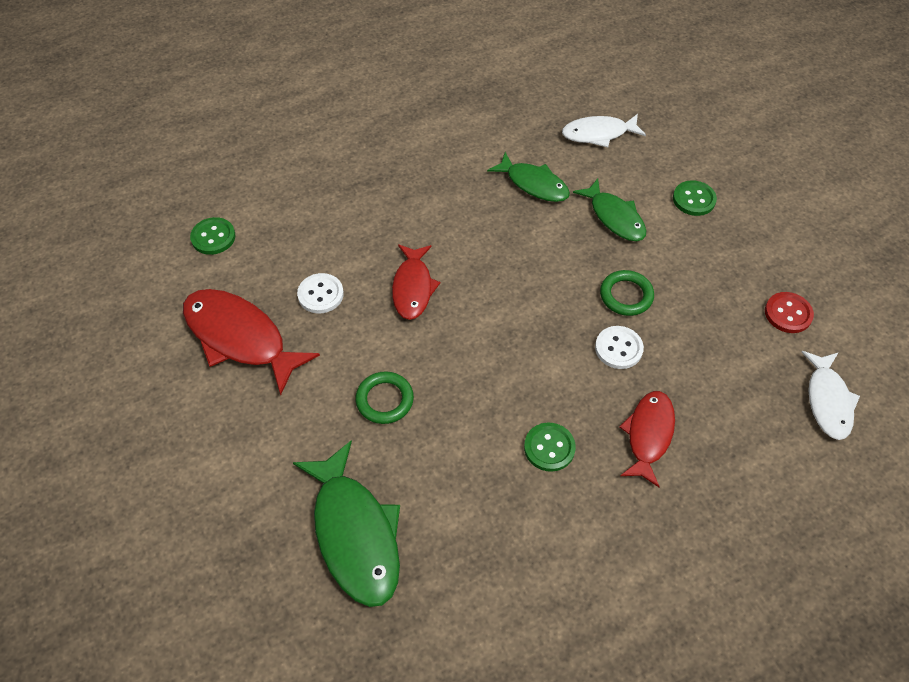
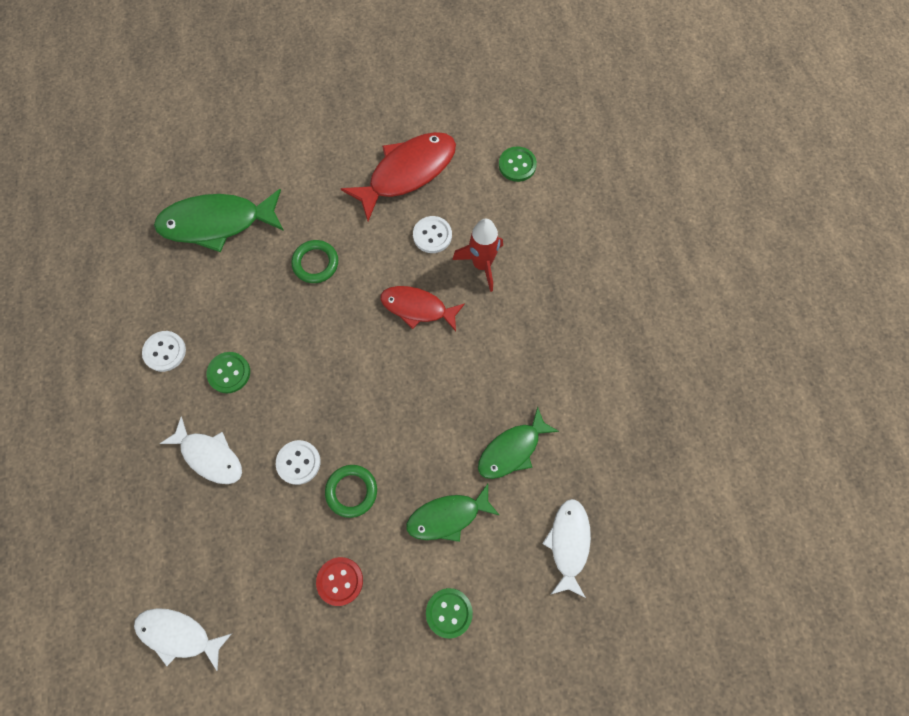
camera: 105 degrees right, 15 degrees up
(346, 243) = (482, 264): none -> red rocket
(549, 530) = (165, 351): none -> white button
(648, 435) = (209, 456): red fish -> white fish
(788, 313) = (280, 645): red button -> red button (340, 581)

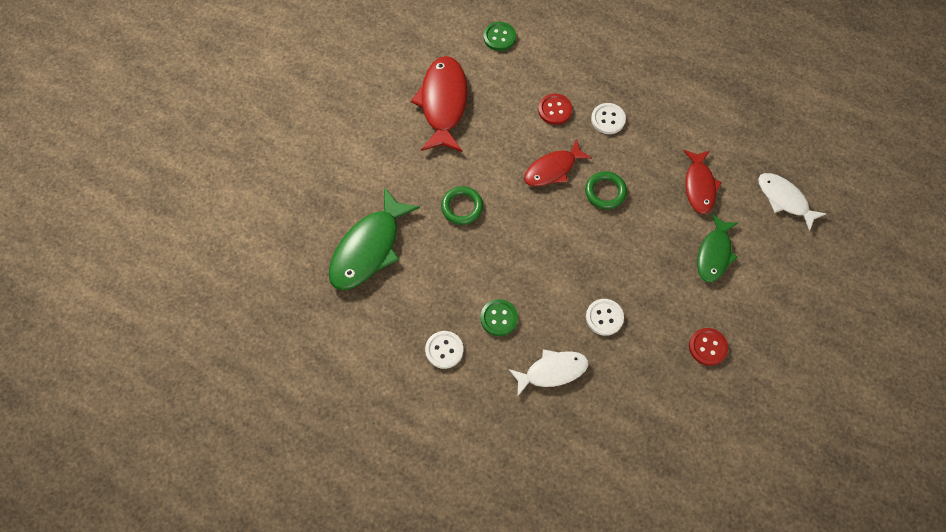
camera: 50 degrees left, 5 degrees down
(179, 634) = (667, 473): white fish -> none
(351, 491) = (651, 298): green ring -> green ring (605, 192)
(432, 235) = (506, 123): white button -> white button (608, 119)
(449, 612) = (777, 297): green button -> none
(482, 264) = (555, 110): red rocket -> red button
(512, 449) = (699, 186): green fish -> red fish

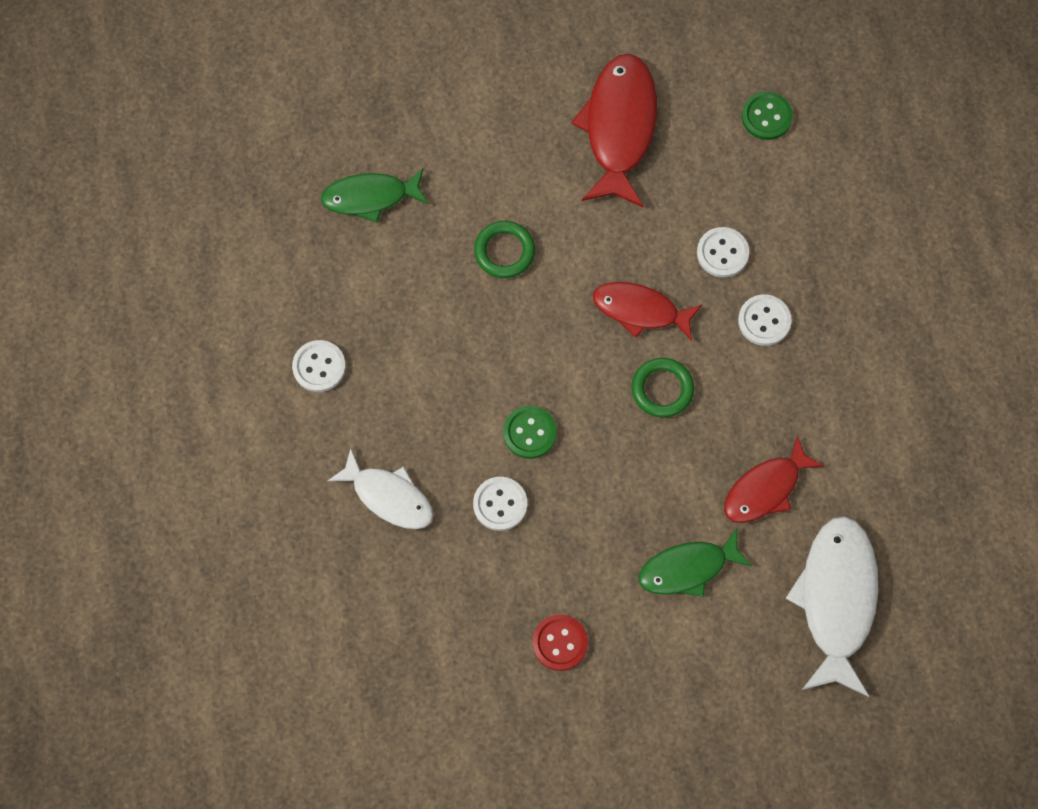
camera: 50 degrees right, 5 degrees up
(369, 248) = (370, 197): green fish -> green fish, size x0.63
(443, 103) = (619, 127): red fish -> red fish turned 45 degrees counterclockwise
(499, 318) = (404, 394): green button -> green button (530, 433)
(555, 110) = (722, 253): red button -> white button
(784, 199) = (836, 600): white fish -> white fish, size x1.58

